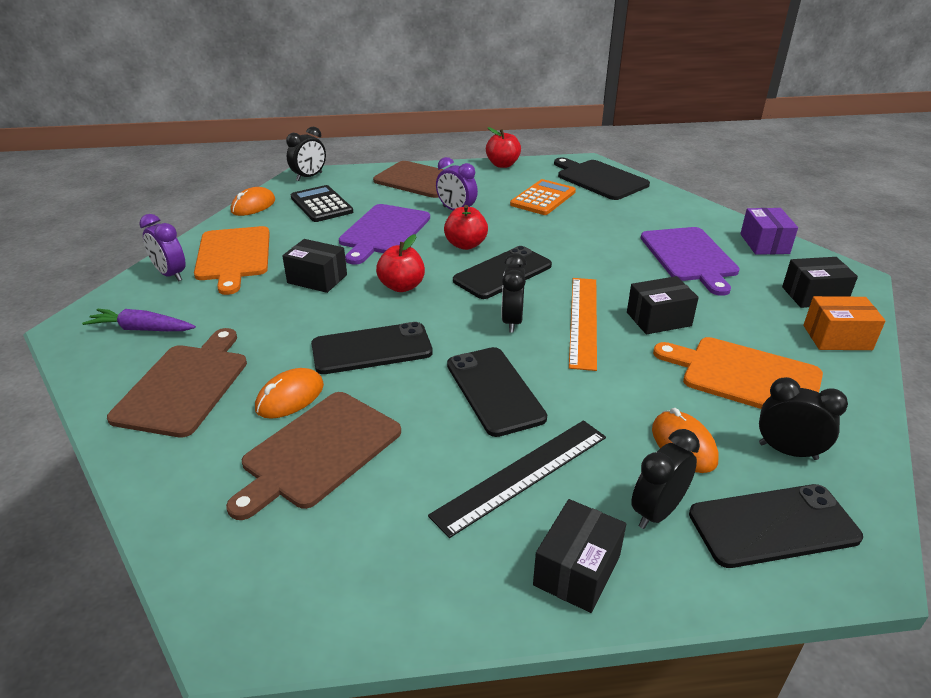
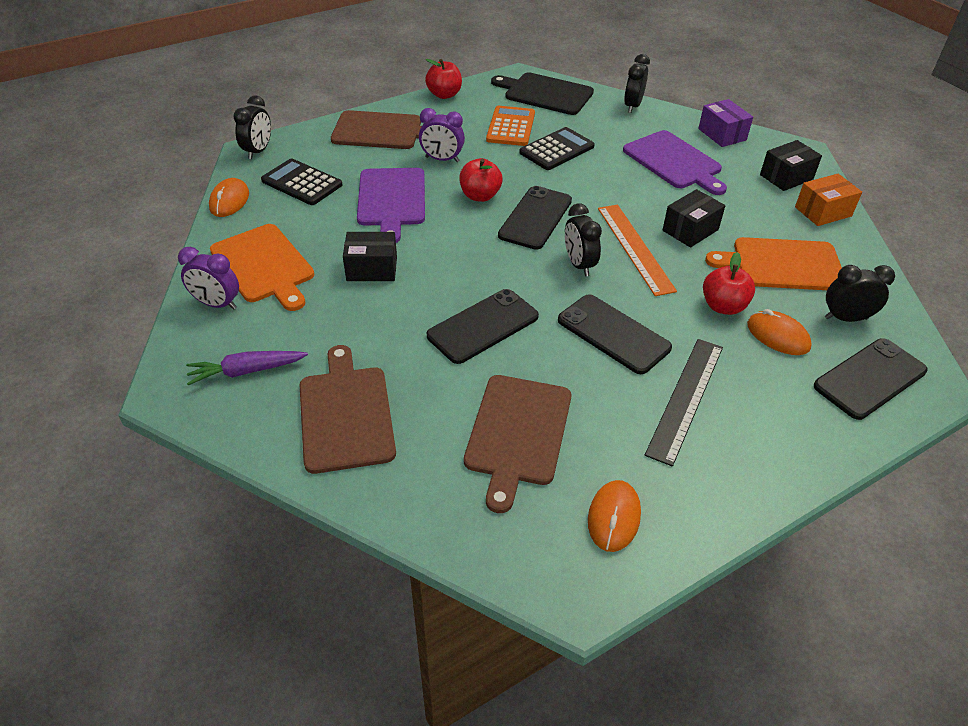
camera: 25 degrees left, 10 degrees up
(290, 397) = (451, 394): orange mouse -> orange mouse (613, 517)
(402, 286) = (458, 255): red apple -> red apple (723, 306)
(572, 223) = (556, 149): none -> black calculator
(577, 570) = (773, 457): black box -> none
(657, 512) = (794, 394): black clock -> black clock (632, 106)

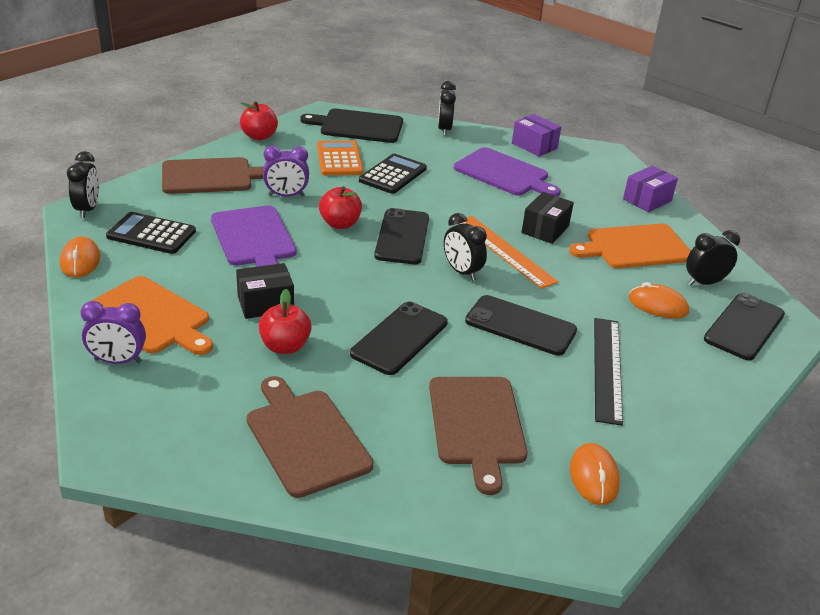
camera: 20 degrees left, 10 degrees down
(246, 371) = (183, 418): purple carrot -> none
(723, 306) = (602, 288): red apple -> red apple (285, 346)
(786, 177) = (604, 175): black box -> none
(823, 211) = (647, 200): orange box -> purple box

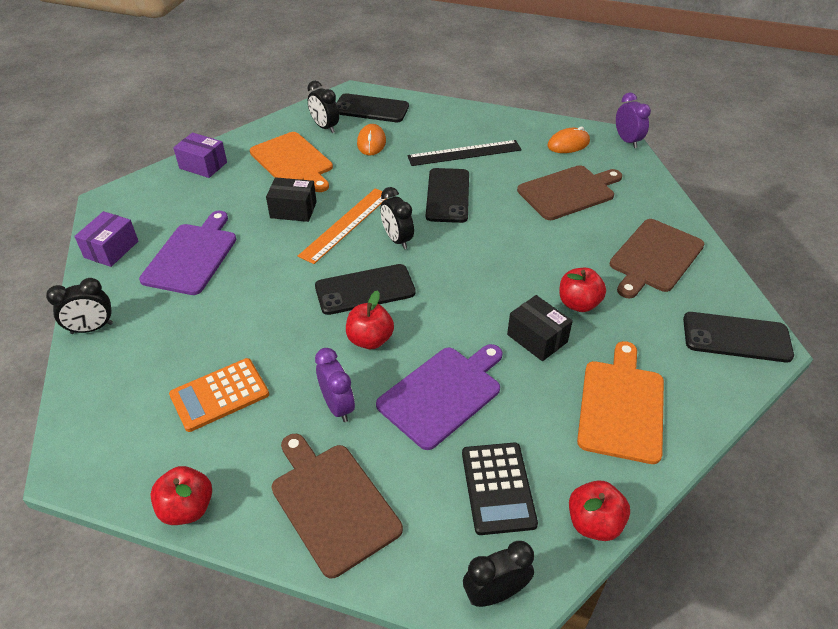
camera: 110 degrees left, 10 degrees up
(80, 261) = (594, 523): orange mouse -> red apple
(118, 361) = (689, 395): purple clock -> purple clock (627, 141)
(358, 126) = (110, 412): black cutting board -> none
(393, 175) = (237, 335): black calculator -> none
(399, 338) = (513, 248): black phone -> black phone (736, 337)
(462, 272) = (397, 240): black clock -> black clock turned 120 degrees clockwise

